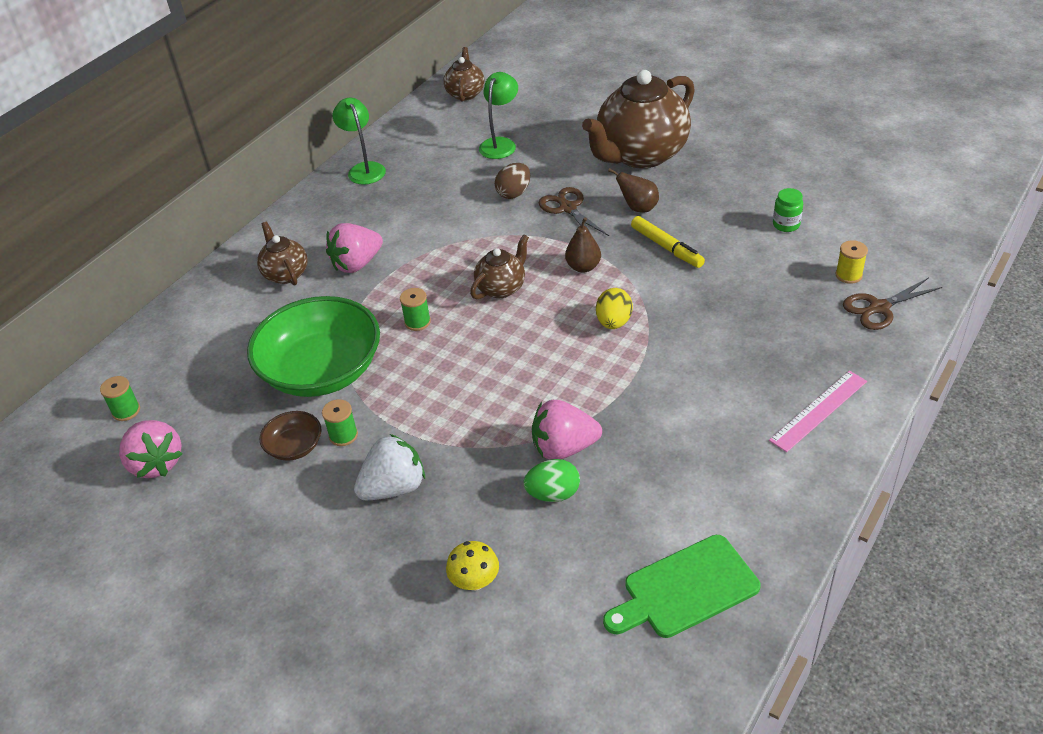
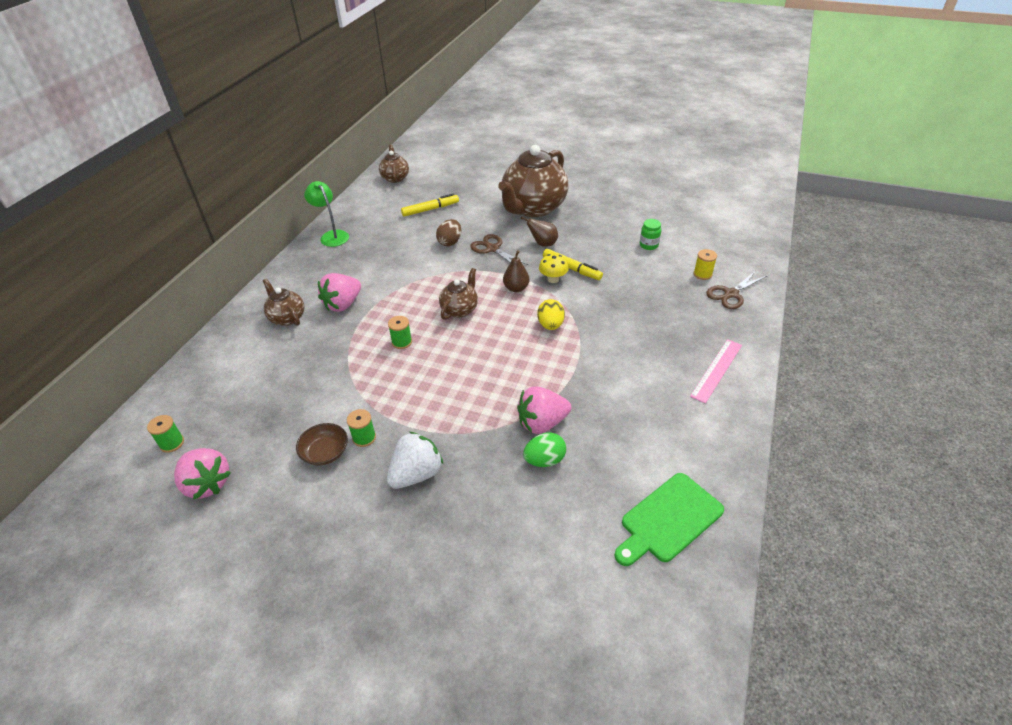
camera: 15 degrees left, 0 degrees up
(322, 371) = (334, 389): green bowl -> none
(475, 581) = (503, 541): yellow mushroom -> yellow mushroom (553, 279)
(500, 144) = (430, 209): green lamp -> yellow marker

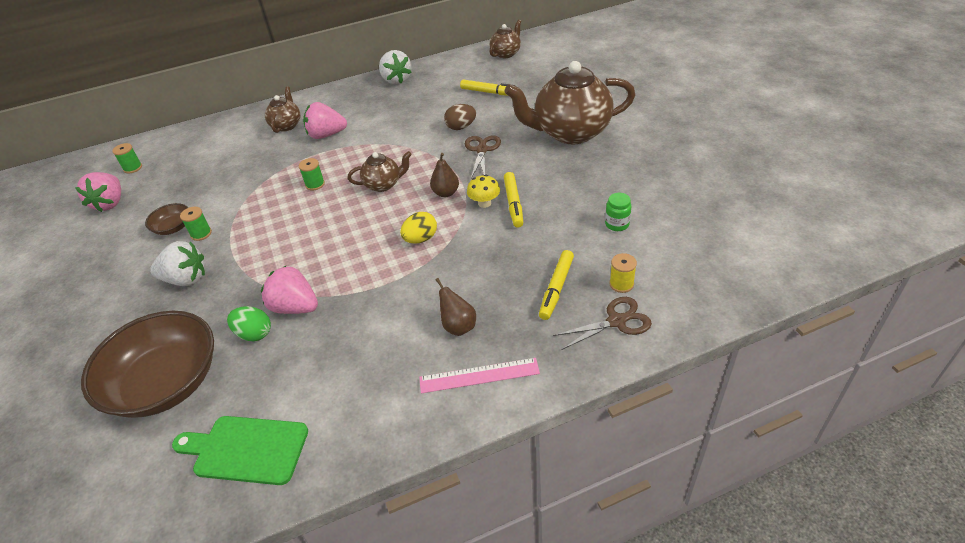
camera: 50 degrees right, 0 degrees up
(332, 235) = (396, 80): green lamp -> white strawberry
(539, 541) = (166, 383): none -> brown bowl
(543, 244) = (526, 168): brown pear -> brown pear (458, 326)
(676, 298) = (556, 288): none -> yellow marker
(731, 294) = (616, 321): brown scissors -> brown scissors turned 150 degrees clockwise

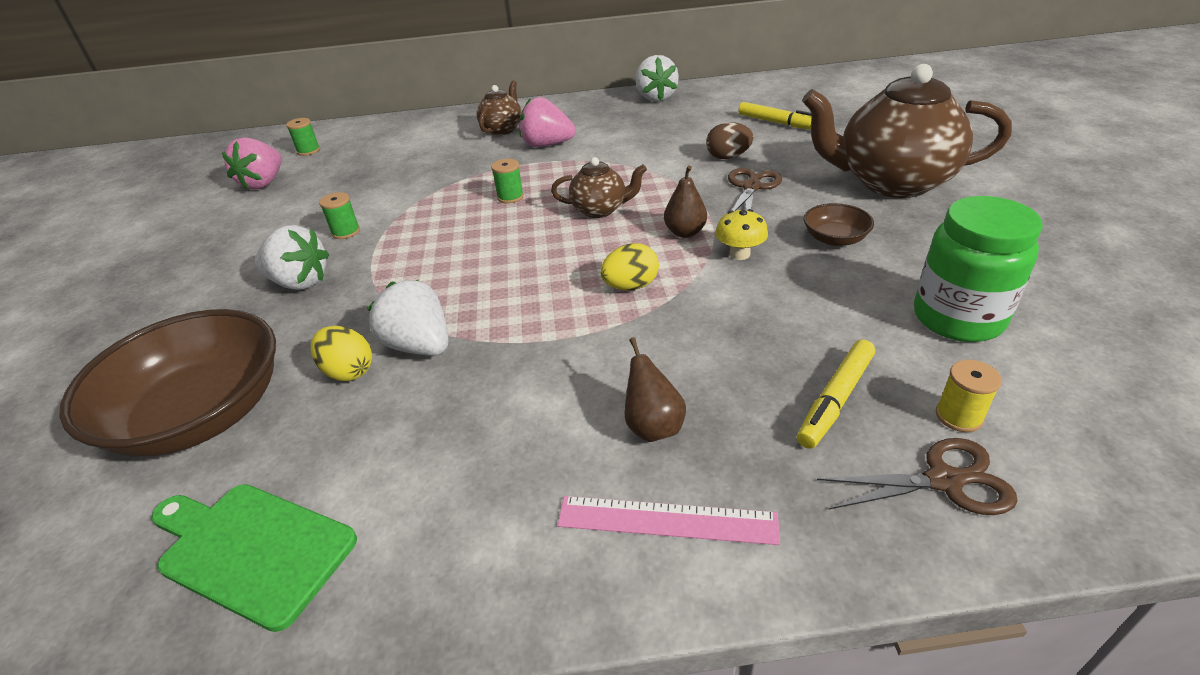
camera: 15 degrees right, 5 degrees down
(173, 227) = (317, 220): brown bowl -> brown bowl (834, 238)
(254, 334) = (348, 371): green egg -> yellow egg
(295, 307) = (419, 346): pink strawberry -> white strawberry
(506, 53) = (810, 84): brown teapot -> none
(513, 203) = (785, 261): yellow marker -> none
(617, 224) = (957, 318): green jar -> green jar, size x2.11

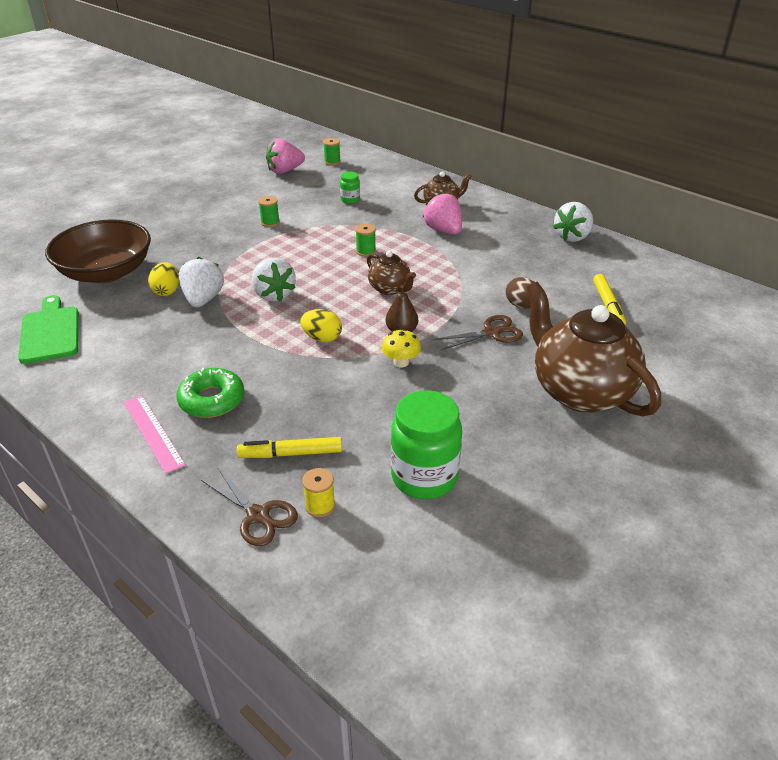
camera: 45 degrees right, 0 degrees up
(299, 282) = (215, 237): white strawberry -> white strawberry (274, 294)
(399, 169) = (350, 200): none -> green jar
(653, 426) = (212, 400): brown pear -> green donut
(834, 238) = (465, 393): brown bowl -> none

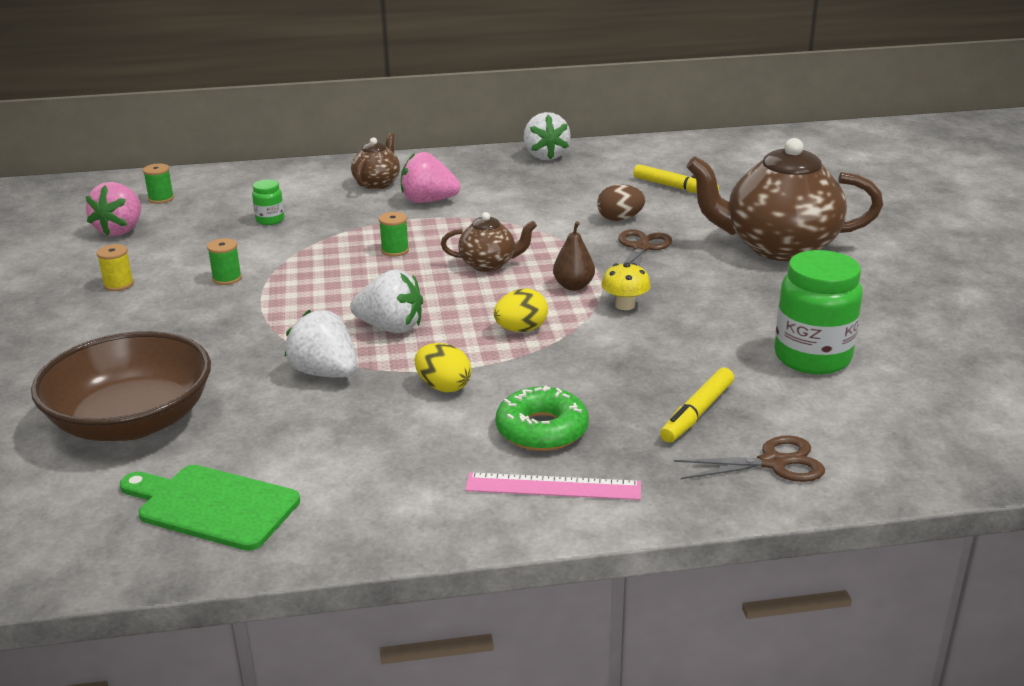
camera: 50 degrees left, 10 degrees down
(167, 291) = (262, 391): yellow egg -> yellow egg (443, 387)
(320, 505) = (795, 424): yellow spool -> yellow spool (118, 284)

